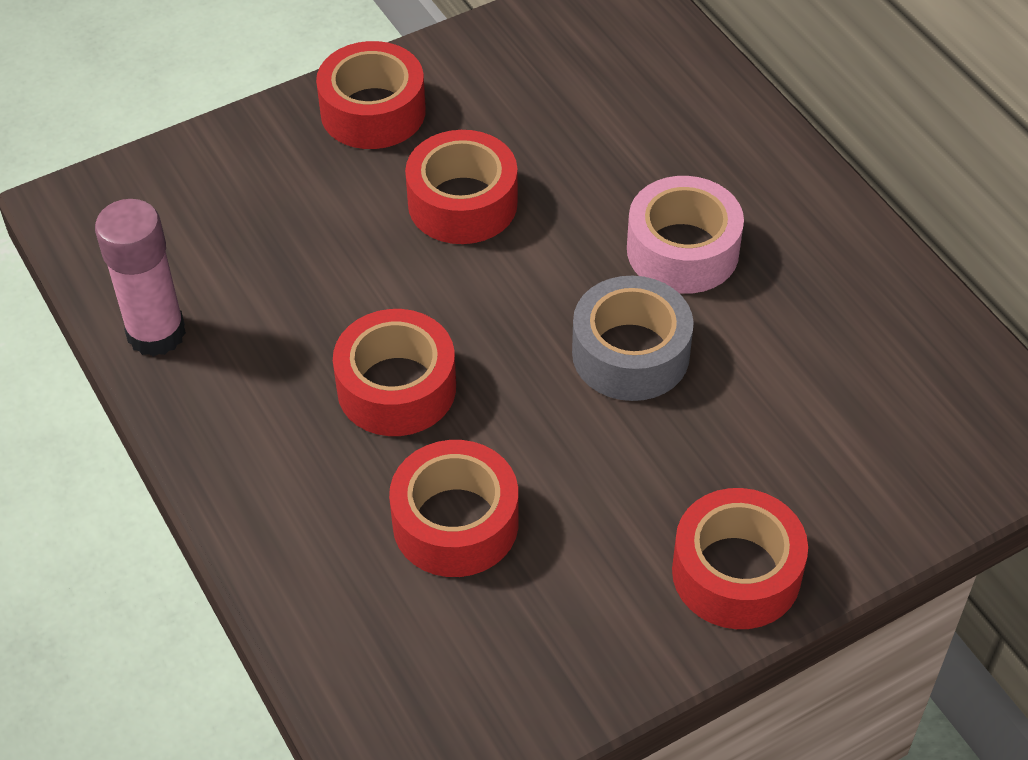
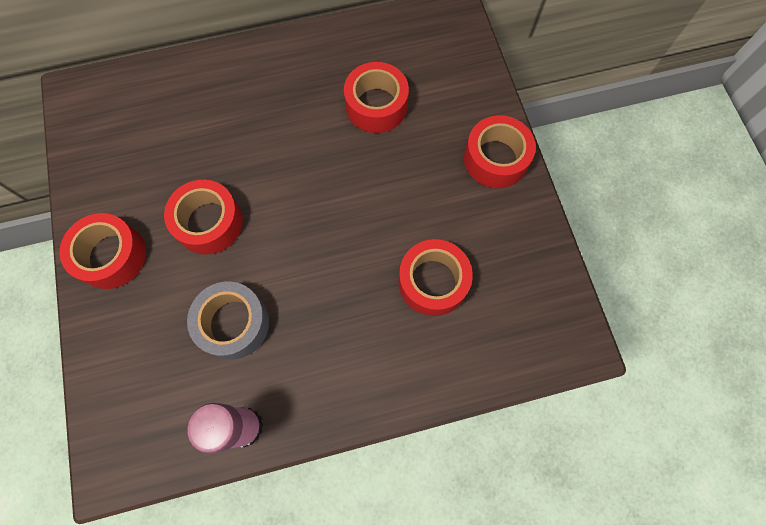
camera: 75 degrees left, 20 degrees up
(396, 387) = (333, 291): red tape -> red tape (376, 105)
(630, 353) = (349, 166): grey tape -> grey tape (233, 323)
(682, 250) = (288, 121): pink tape -> none

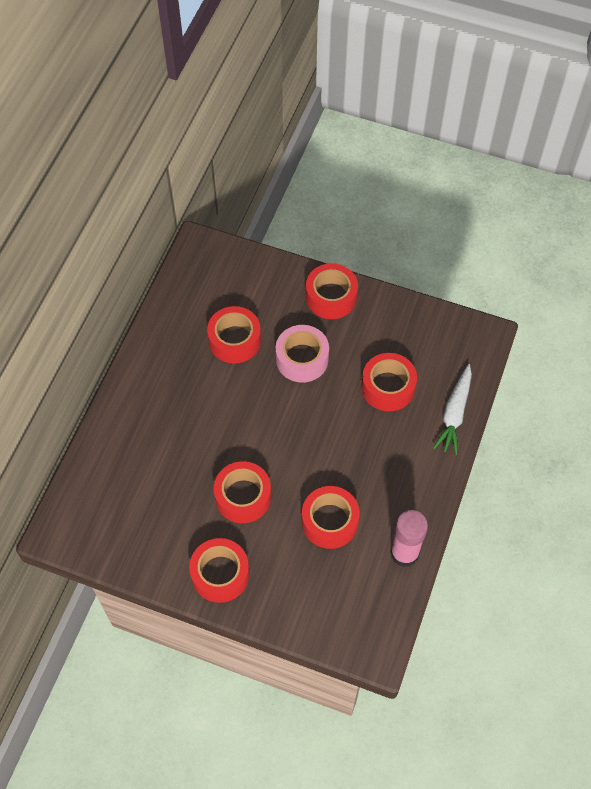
camera: 55 degrees left, 10 degrees down
(233, 323) = (330, 521): grey tape -> red tape
(402, 178) = (302, 359): none -> pink tape
(453, 374) = (454, 413): none -> white carrot

